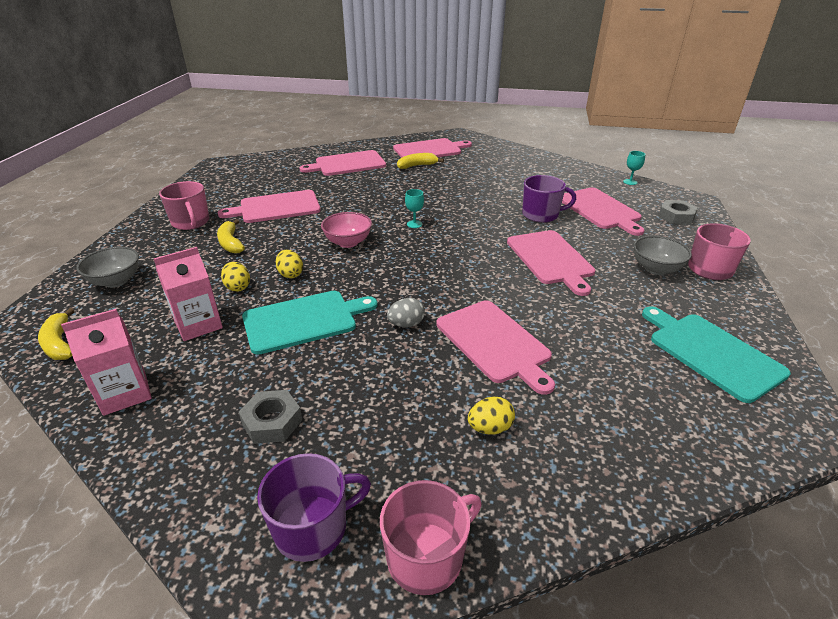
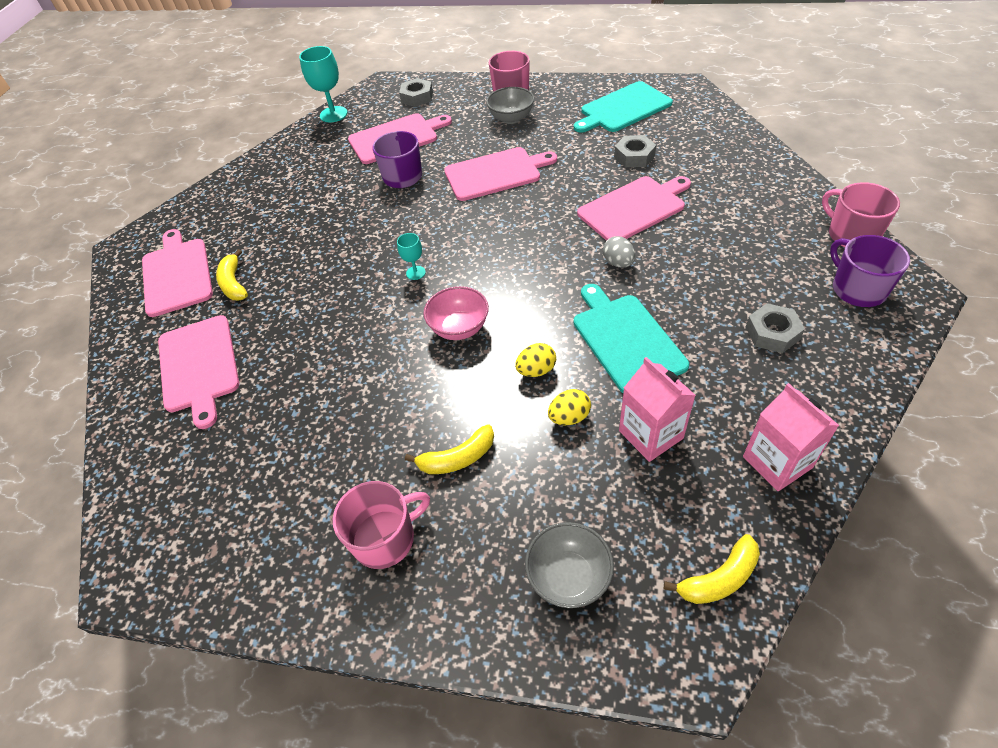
camera: 85 degrees left, 15 degrees up
(276, 207) = (347, 429): pink cutting board -> none
(490, 428) = (733, 210): yellow egg -> none
(599, 352) = (634, 156): none -> grey nut
(630, 182) = (333, 114): turquoise goblet -> turquoise goblet, size x1.86

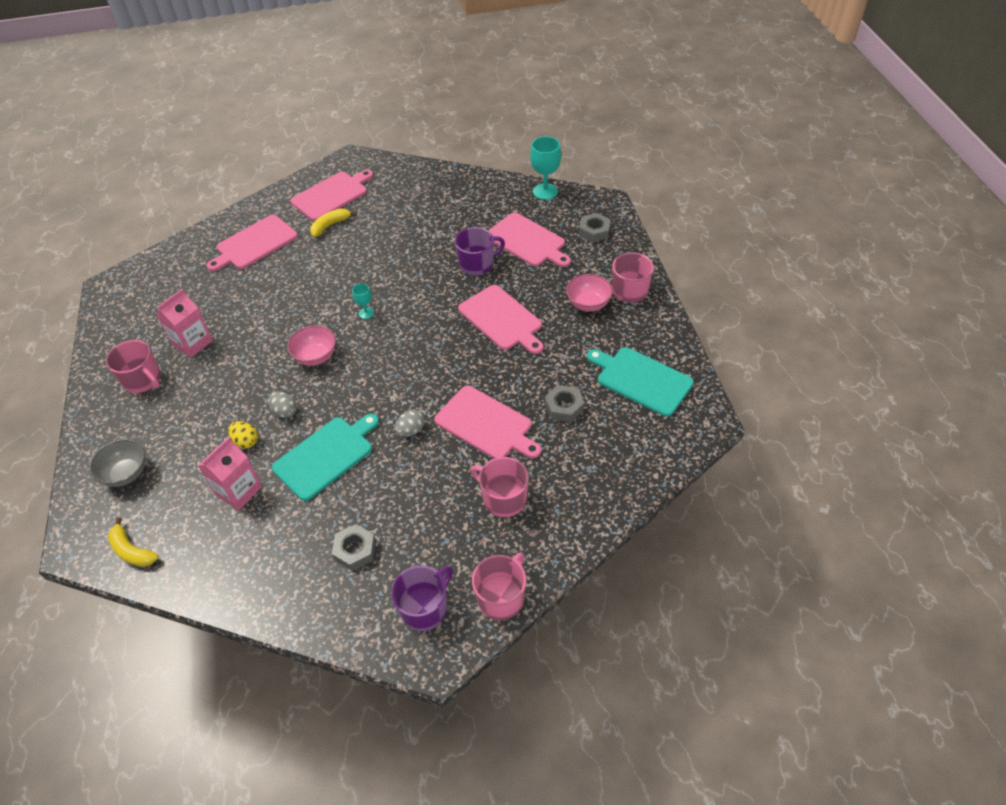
camera: 65 degrees right, 0 degrees up
(457, 458) = (203, 393): yellow banana -> none
(511, 118) = (588, 304): grey bowl -> pink bowl
(536, 370) = (285, 411): yellow egg -> grey egg
(733, 213) = (503, 498): none -> pink mug
(777, 462) = (226, 570): pink carton -> pink carton (193, 343)

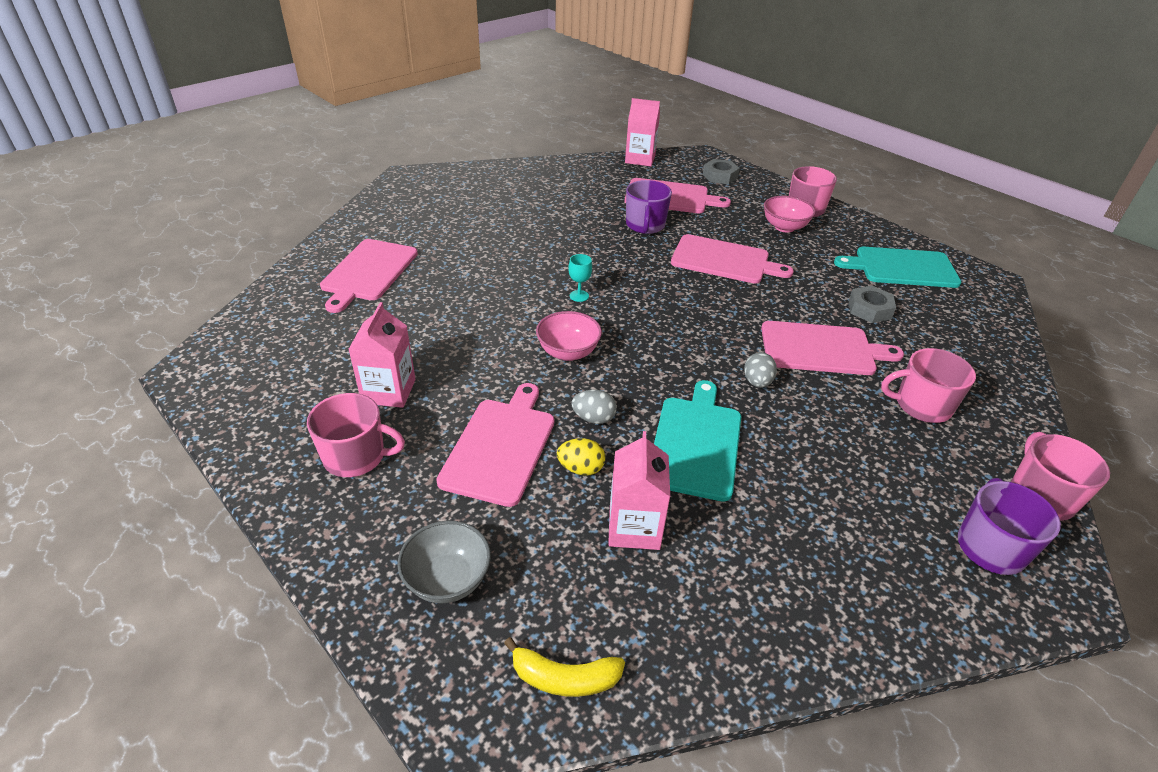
camera: 35 degrees left, 10 degrees down
(330, 225) = (446, 234): yellow banana -> none
(332, 195) = (419, 209): pink cutting board -> pink cutting board (501, 446)
(355, 550) = (847, 525): grey nut -> none
(477, 264) = (645, 225): purple mug -> purple mug turned 150 degrees clockwise
(545, 191) = (640, 159): turquoise goblet -> pink carton

